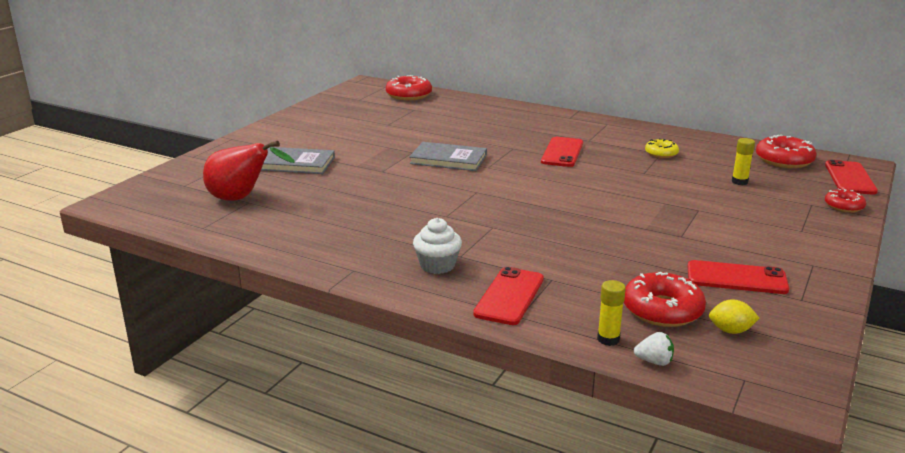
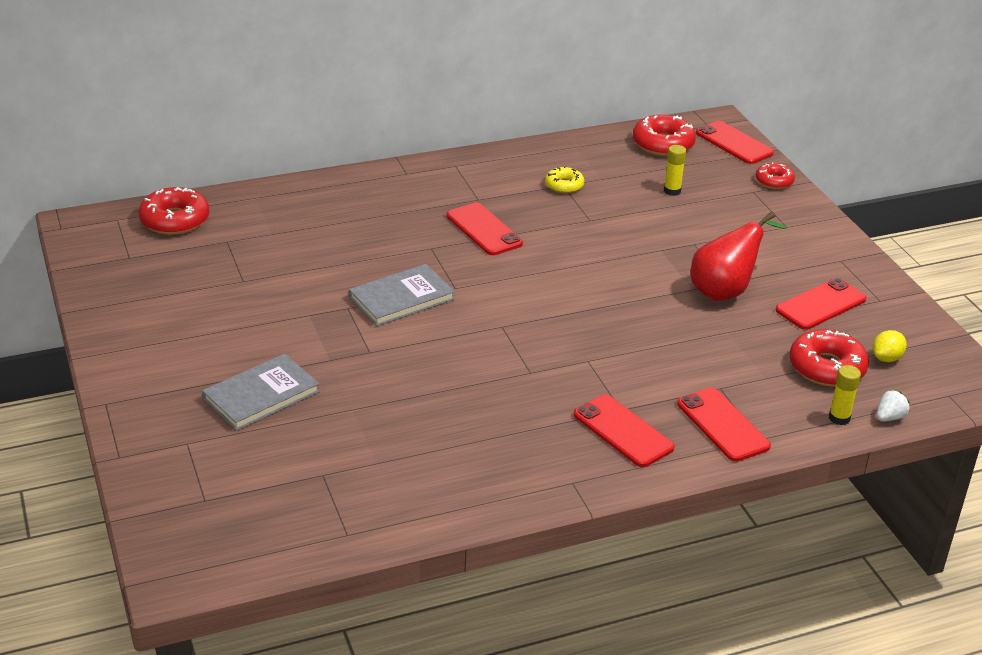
camera: 50 degrees left, 10 degrees up
(242, 199) = (307, 475): red pear -> red pear (725, 291)
(437, 265) = (623, 431): white cupcake -> red phone

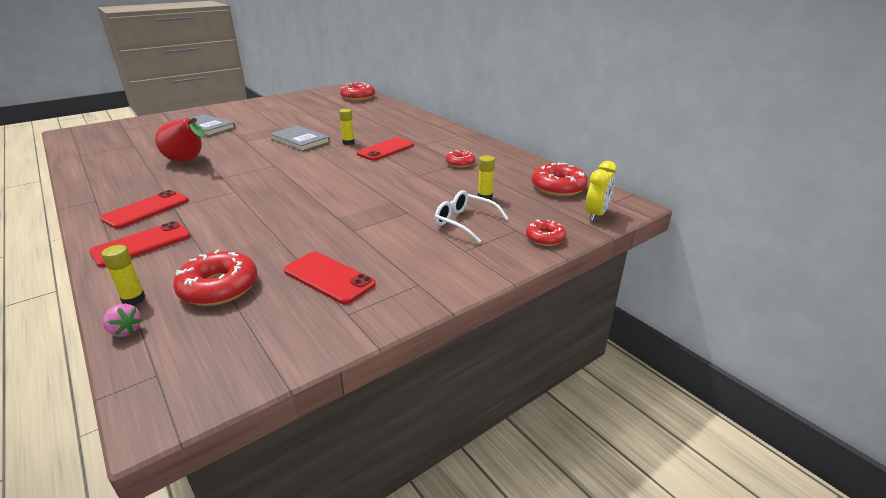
camera: 75 degrees right, 5 degrees down
(436, 256) = (348, 142): none -> yellow glue stick
(564, 185) = (460, 163): yellow donut -> red donut
(725, 291) = (339, 230): red pear -> red pear (188, 162)
(729, 215) = (465, 222): none -> white glasses
(734, 143) = (596, 215): red phone -> yellow clock
(886, 358) = (234, 323): yellow lemon -> none
(889, 417) = (125, 331): white strawberry -> pink strawberry

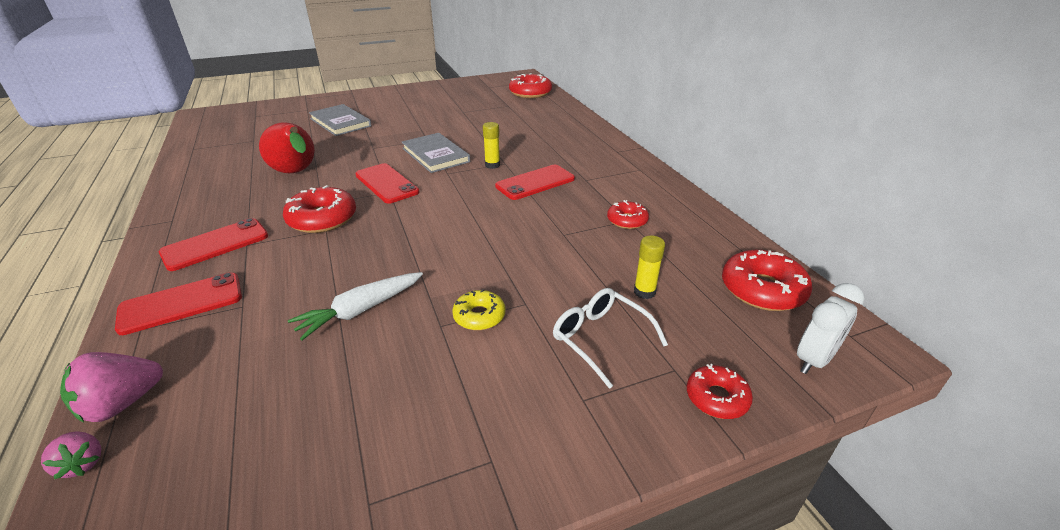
camera: 15 degrees right, 5 degrees up
(133, 299) = (122, 404): yellow glue stick -> pink strawberry
(219, 287) = (228, 404): red donut -> red donut (322, 219)
(290, 230) = (360, 310): none -> white carrot
(329, 277) = (372, 416): red phone -> red phone (386, 184)
(378, 222) = (479, 316): none -> yellow donut
(596, 215) = (814, 360): yellow clock -> white clock

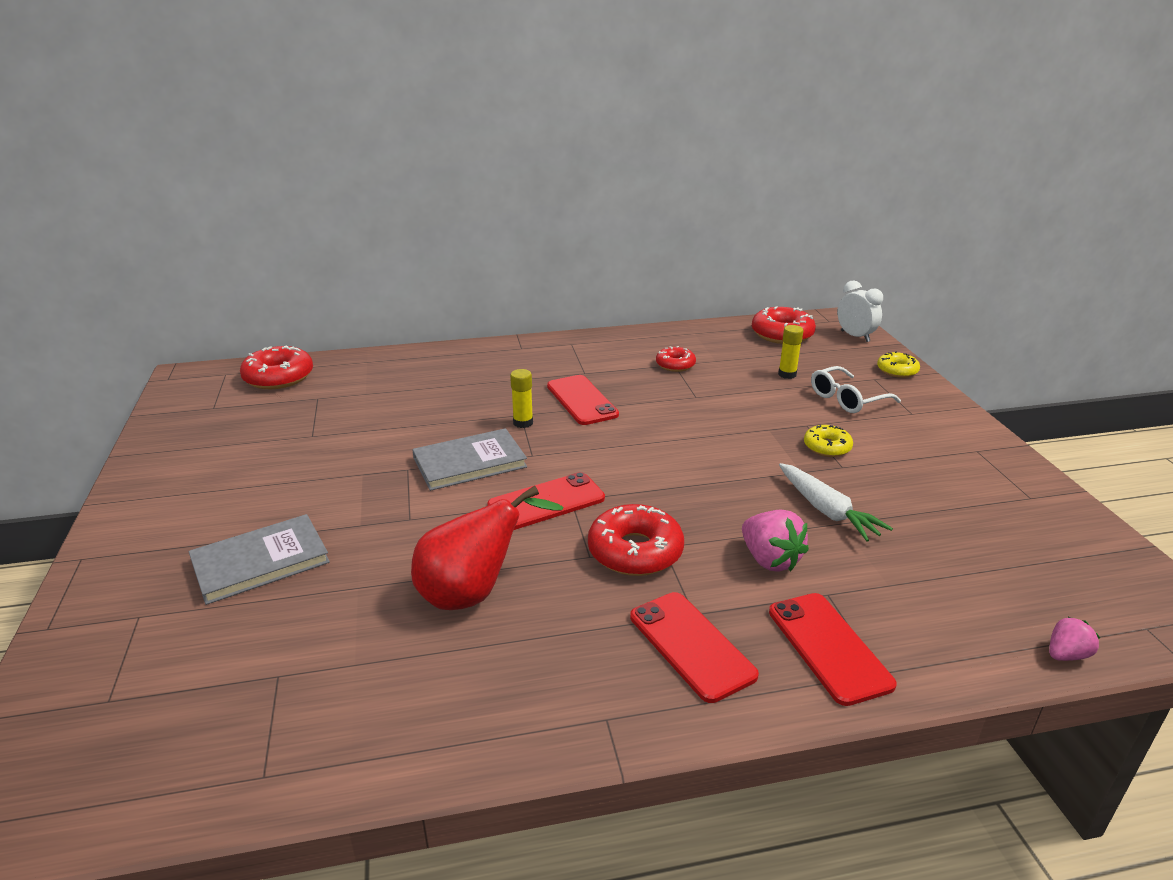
camera: 80 degrees left, 5 degrees down
(122, 404) = (993, 650): pink strawberry -> pink strawberry (770, 560)
(716, 398) = (897, 370): red donut -> yellow donut

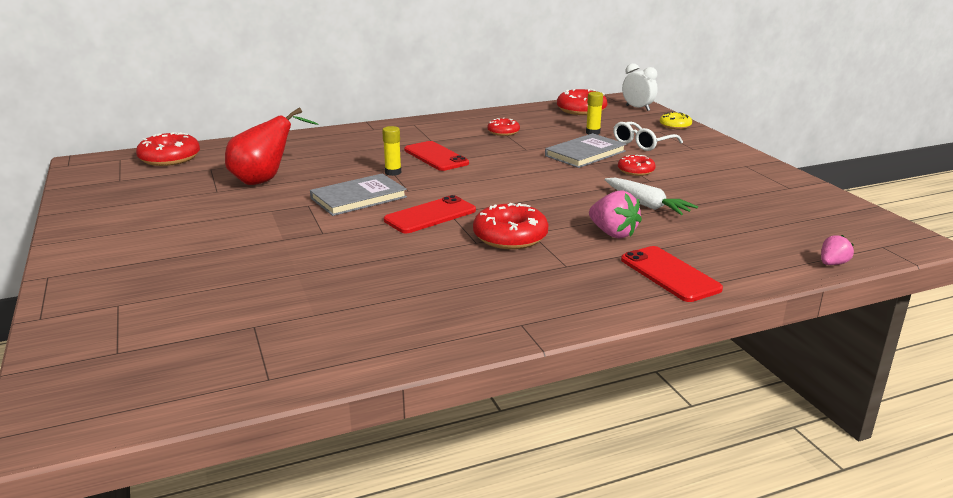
camera: 10 degrees left, 5 degrees down
(260, 562) = (208, 266): grey book -> grey book (585, 153)
(474, 593) = (393, 269): red pear -> red pear (265, 180)
(691, 645) = (570, 282): red phone -> none
(827, 447) = (636, 171): yellow donut -> red donut

